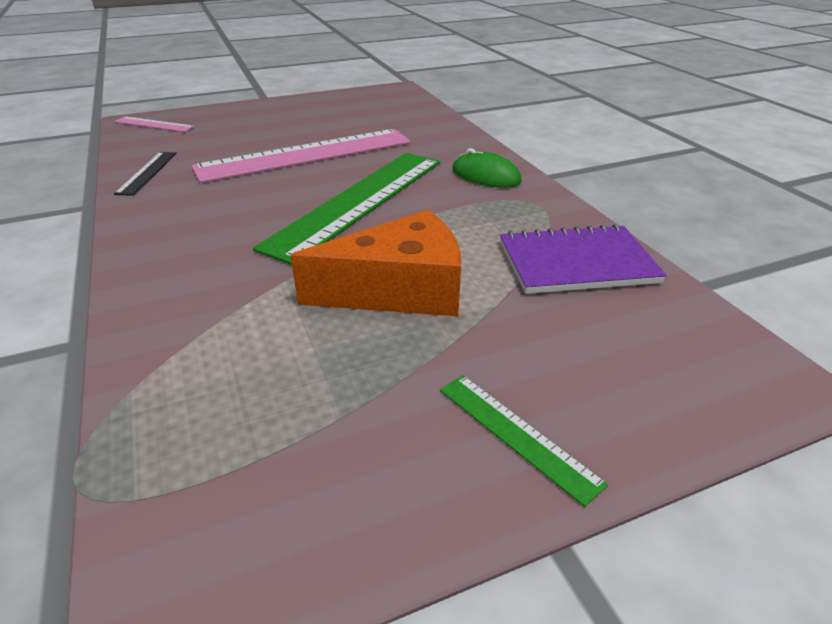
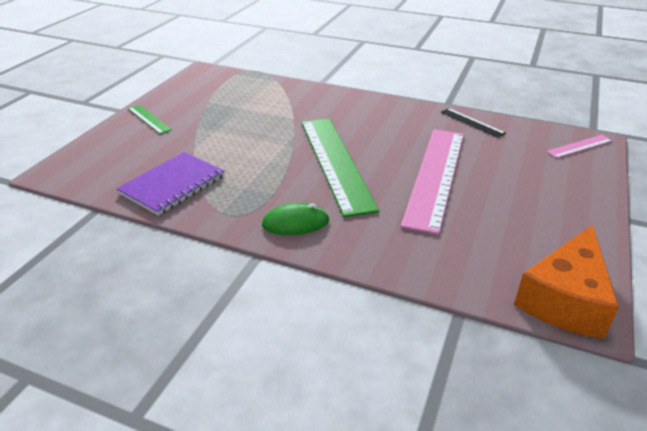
camera: 135 degrees right, 0 degrees up
(399, 290) = (242, 135): orange cheese -> orange cheese (565, 299)
(517, 434) = (149, 119): green ruler -> green ruler turned 45 degrees clockwise

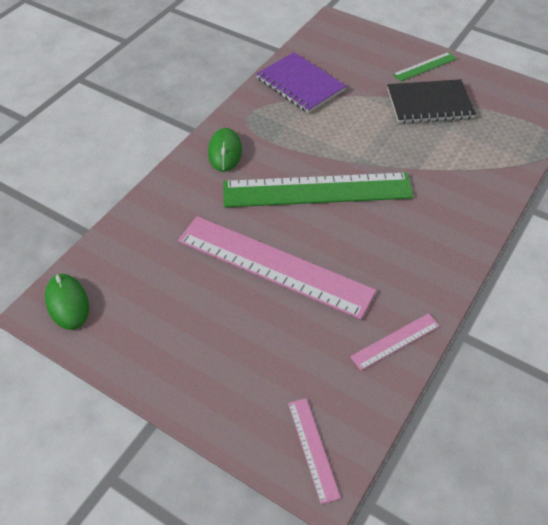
camera: 100 degrees right, 15 degrees up
(206, 116) = (429, 103): none -> black notebook
(472, 122) = (395, 341): black ruler -> pink ruler
(565, 299) = (67, 303): orange cheese -> green mouse

